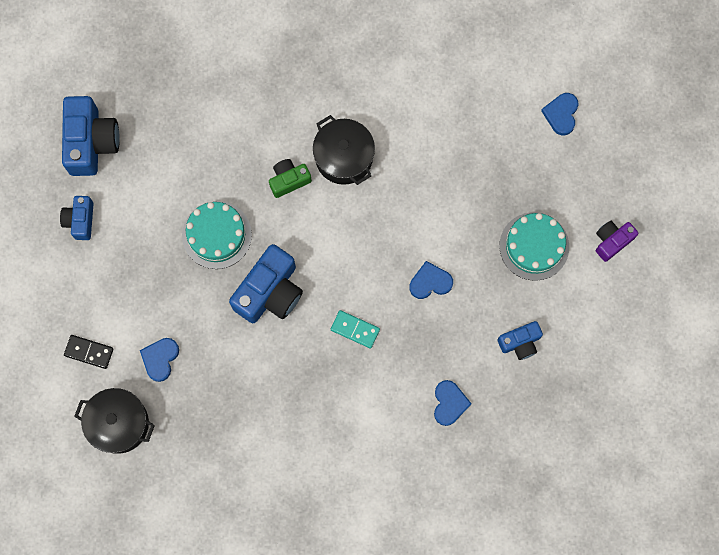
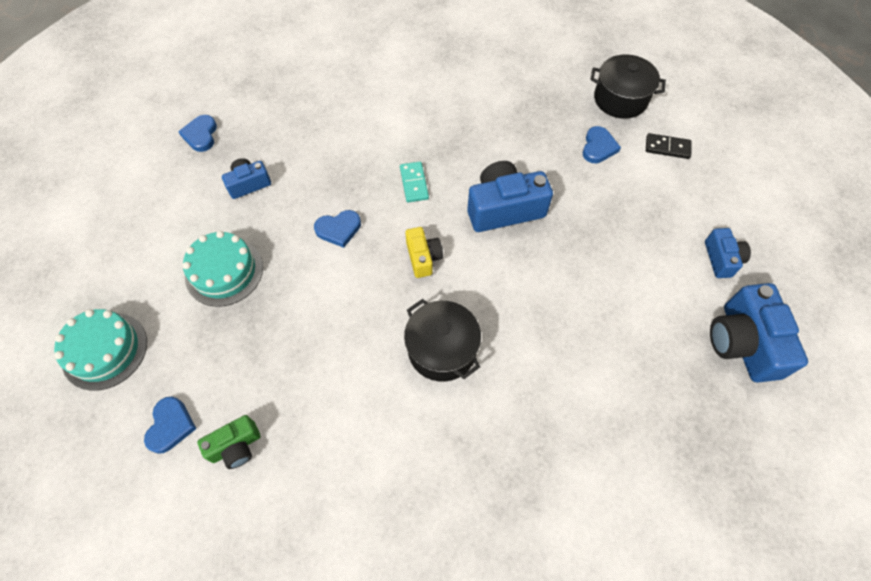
camera: 175 degrees right, 15 degrees down
(217, 235) = (571, 256): turquoise cake -> turquoise cake (105, 350)
(270, 292) = (504, 208): blue camera -> blue camera turned 45 degrees clockwise
(289, 180) = (503, 318): green camera -> green camera (236, 446)
(352, 245) = (423, 257): none -> yellow camera
(355, 329) = (414, 183): turquoise domino -> turquoise domino turned 60 degrees clockwise
(449, 403) = (320, 133): blue heart -> blue heart (201, 135)
(612, 241) = (136, 283): purple camera -> none

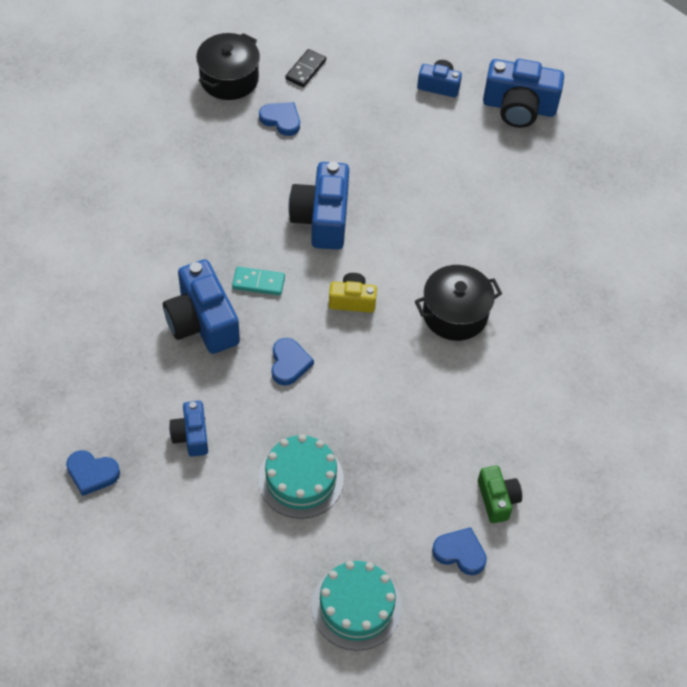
camera: 75 degrees left, 5 degrees down
(359, 158) = (202, 322): none -> blue camera

